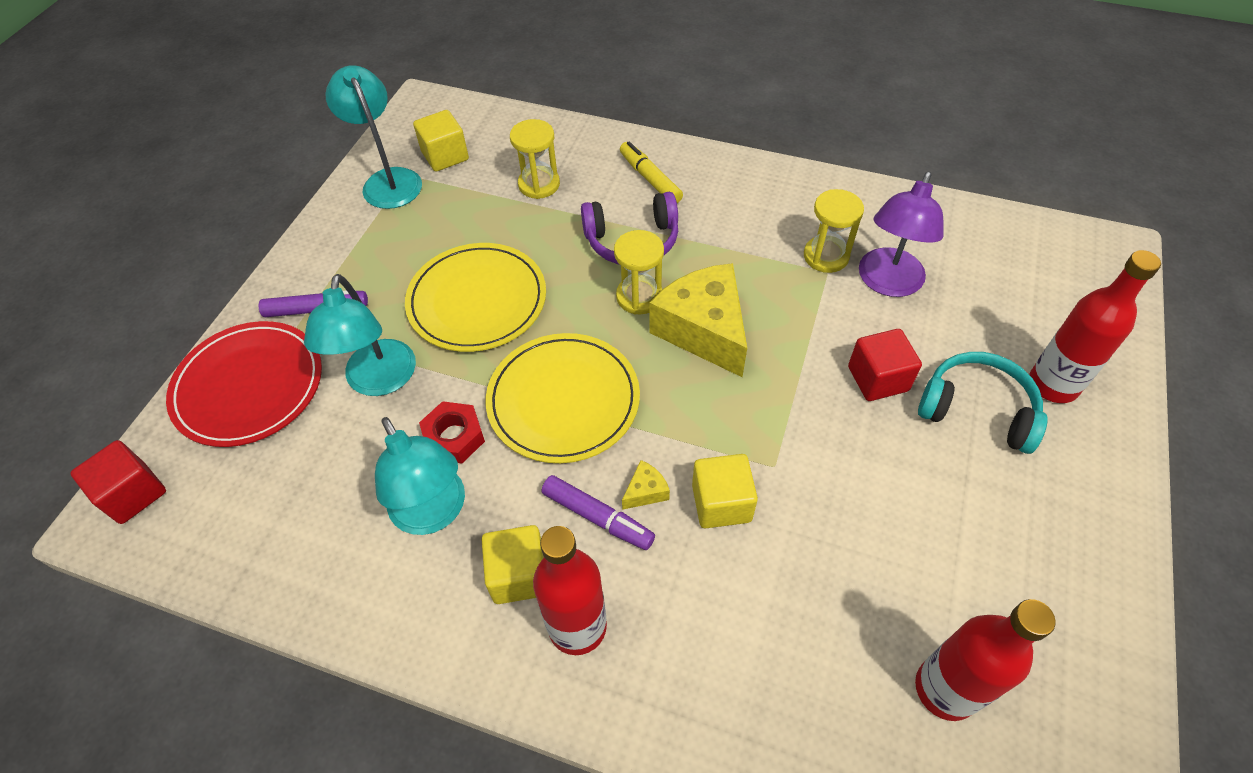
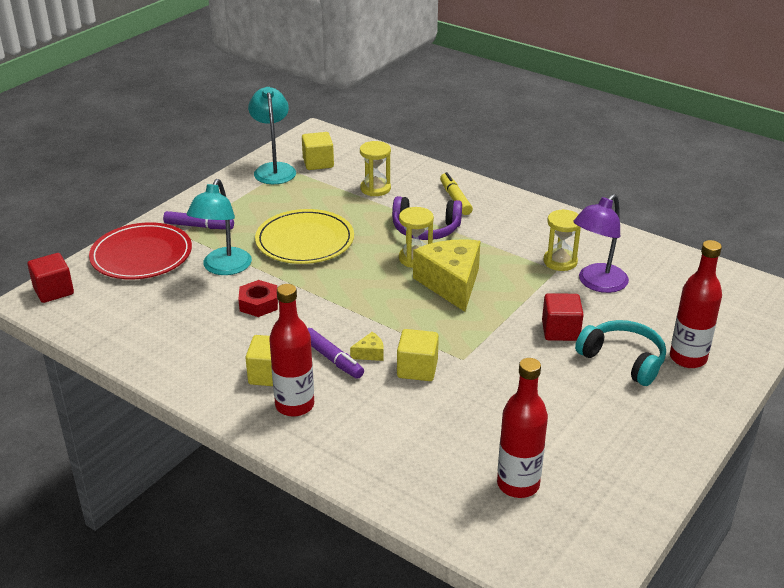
camera: 15 degrees right, 20 degrees down
(434, 513) = (230, 336): turquoise lamp -> none
(563, 400) = (338, 300): yellow plate -> none

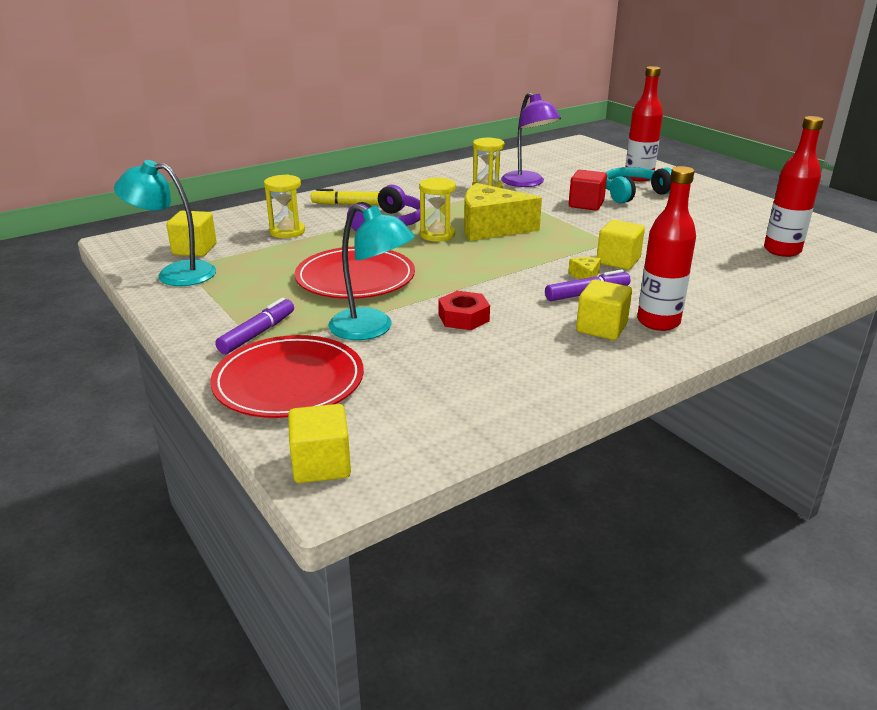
camera: 70 degrees left, 5 degrees down
(53, 291) = (321, 465): red cube -> yellow cube
(305, 240) = (355, 278): yellow plate -> red plate

